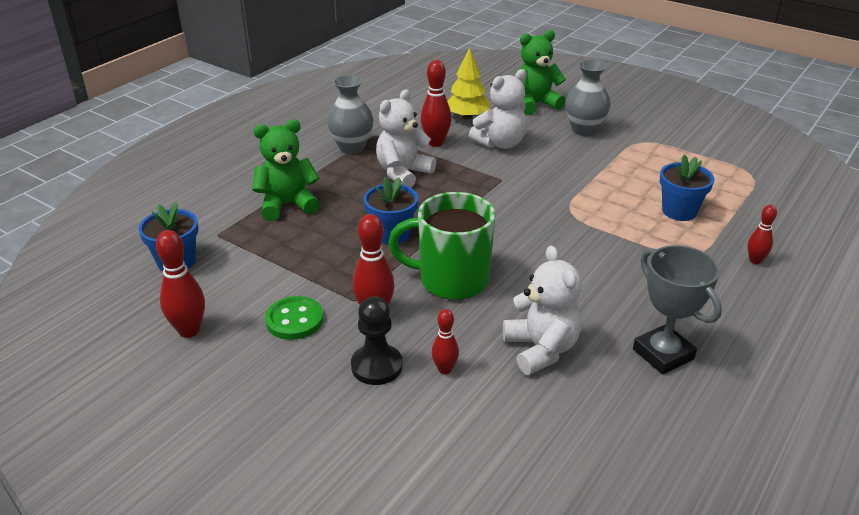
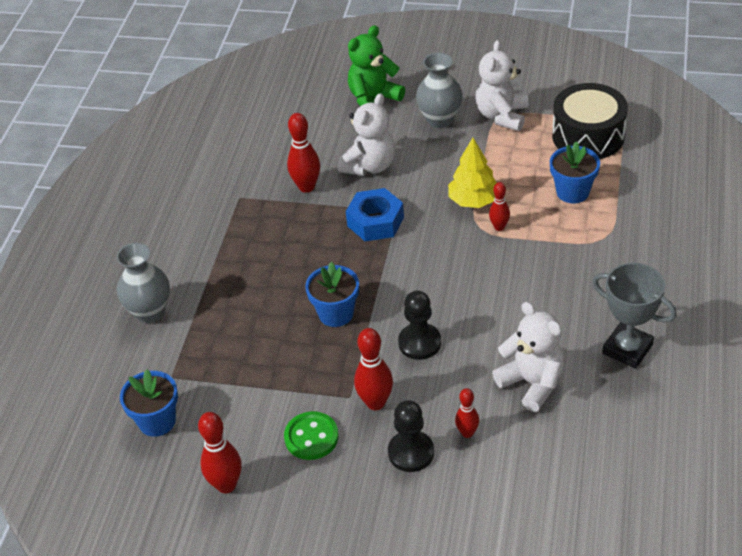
camera: 20 degrees left, 10 degrees up
(287, 205) = (214, 317): green teddy bear -> none
(352, 147) = (227, 222): grey vase -> grey vase (150, 312)
(403, 173) = (300, 237): white teddy bear -> white teddy bear (502, 116)
(451, 280) = (419, 343): green mug -> black pawn
(467, 117) = (316, 141): yellow tree -> yellow tree (473, 201)
(477, 181) = (375, 222): none -> blue nut
(719, 175) = (588, 136): none -> black drum
(755, 261) = (657, 225): red bowling pin -> red bowling pin (499, 227)

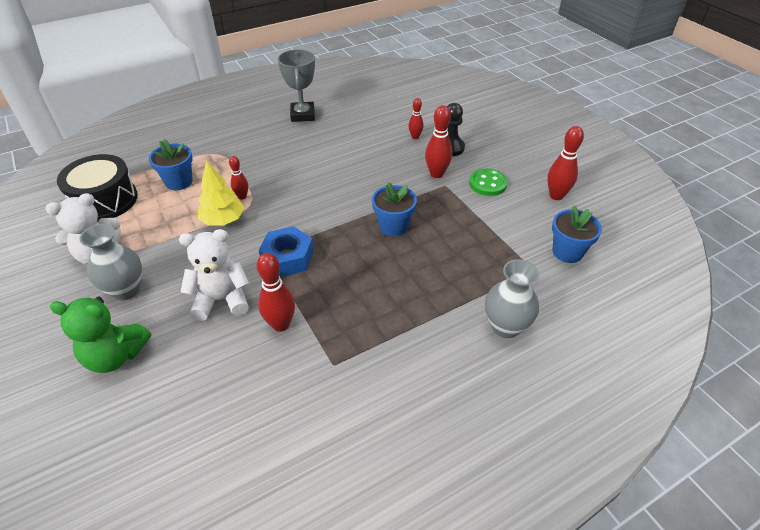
camera: 135 degrees left, 0 degrees up
(419, 343) = (376, 180): black pawn -> none
(532, 383) = (359, 132): white teddy bear -> none

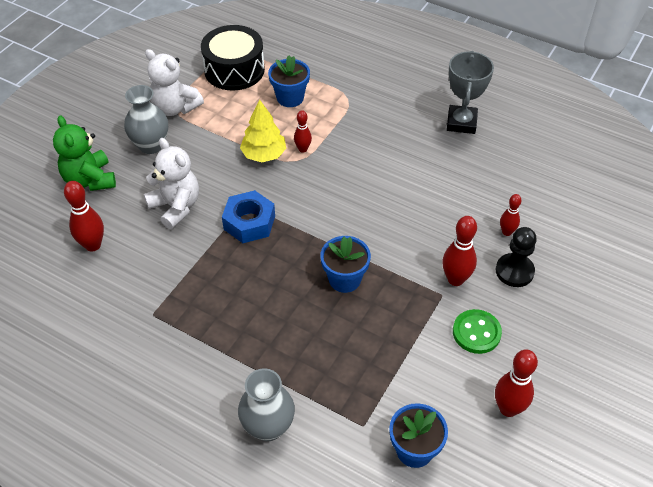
camera: 60 degrees right, 5 degrees up
(281, 324) = (173, 258): red bowling pin -> red bowling pin (93, 245)
(302, 115) = (461, 123): grey trophy -> grey trophy turned 45 degrees counterclockwise

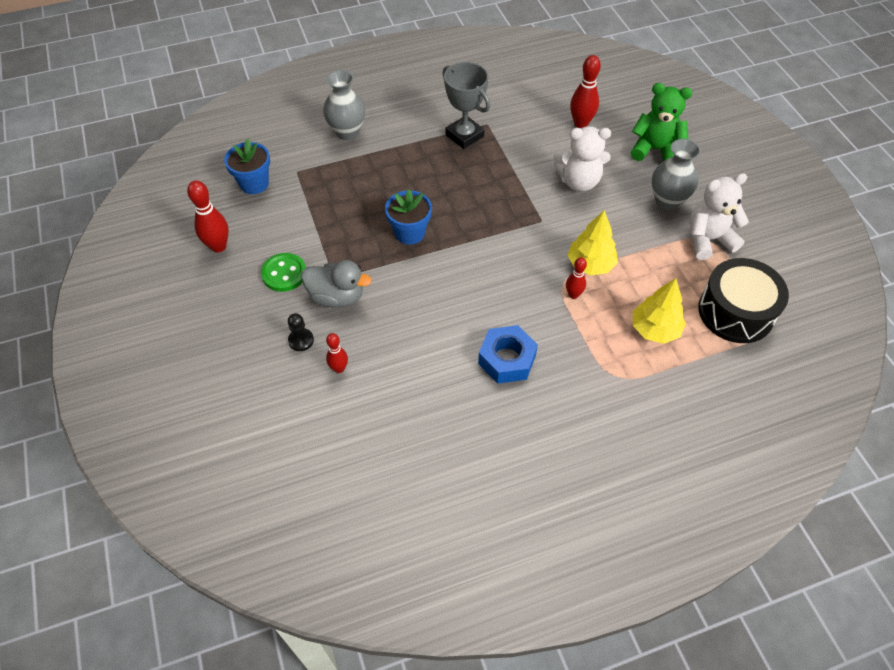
camera: 130 degrees right, 5 degrees up
(249, 222) = (520, 213): blue nut -> blue nut (507, 359)
(290, 98) = (655, 329): blue flower pot -> yellow tree
(455, 279) = (337, 297): red bowling pin -> grey duck
(461, 123) = (495, 447): grey trophy -> grey trophy (464, 135)
(514, 271) = (301, 340): black pawn -> black pawn, size x0.64

